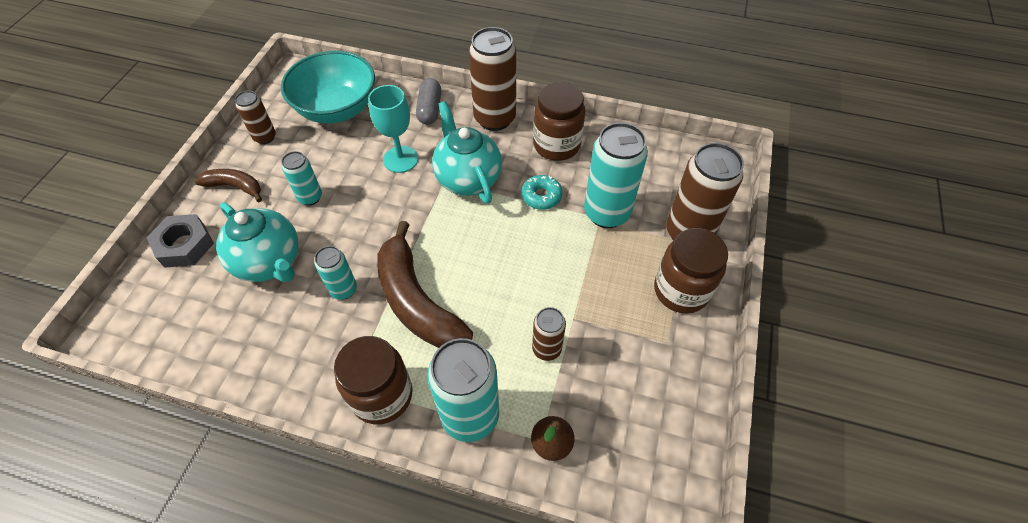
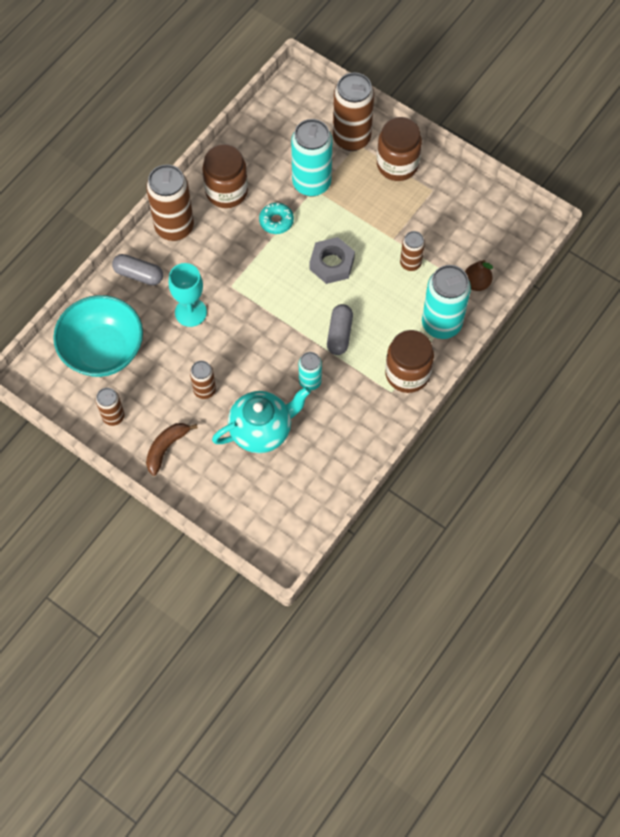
camera: 70 degrees left, 10 degrees up
(184, 245) = (217, 493): grey nut -> grey nut (331, 264)
(310, 197) = (204, 390): turquoise can -> brown can
(417, 301) = (339, 334): brown banana -> grey capsule
(468, 179) = (235, 267): turquoise teapot -> none

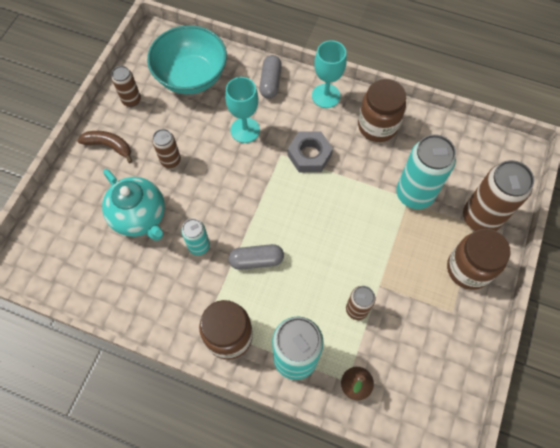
camera: 75 degrees right, 0 degrees up
(174, 227) = (326, 96): brown can -> turquoise goblet
(276, 221) = (361, 174): turquoise donut -> none
(331, 264) = (331, 234): grey nut -> grey nut (309, 155)

